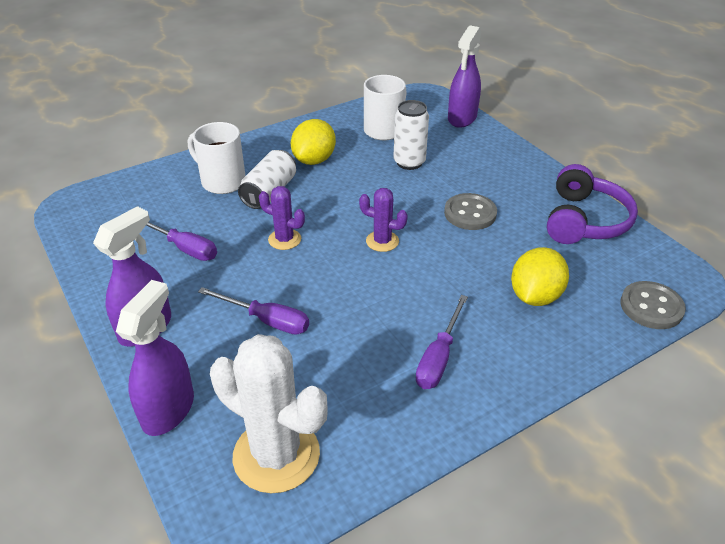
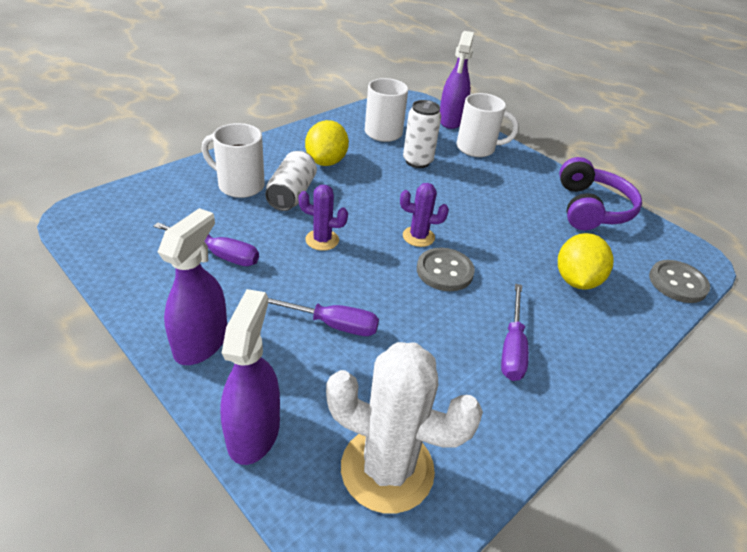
camera: 15 degrees left, 0 degrees up
(470, 213) = (490, 206): grey button -> grey button (444, 271)
(480, 150) = (477, 148): none -> white mug

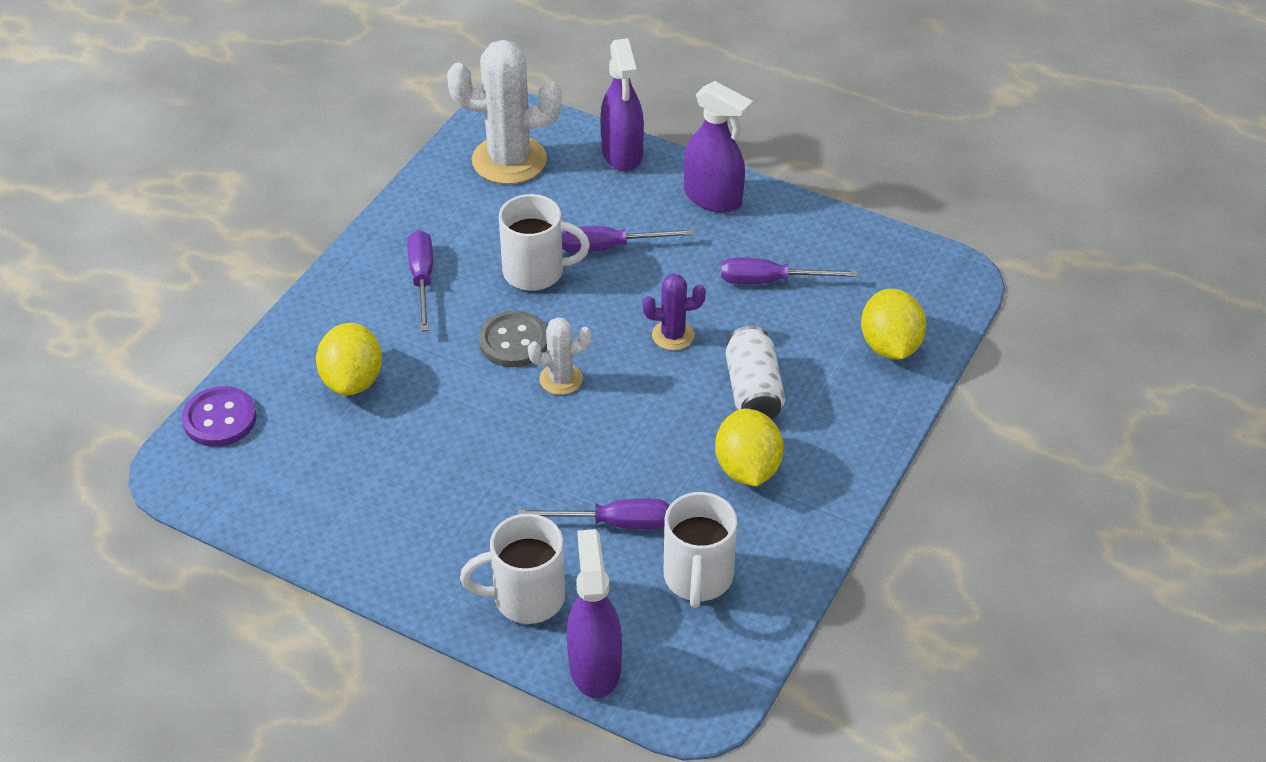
camera: 165 degrees right, 5 degrees up
(179, 191) = (890, 346): none -> yellow lemon
(201, 342) = (713, 198): purple spray bottle -> purple spray bottle turned 60 degrees counterclockwise
(239, 185) = (828, 381): white mug -> white mug (536, 272)
(417, 161) = (614, 523): white can -> purple screwdriver
(418, 237) = (561, 379): purple cactus -> white cactus
(590, 208) = (326, 517): purple headphones -> none
(677, 283) = (220, 419): grey button -> purple button

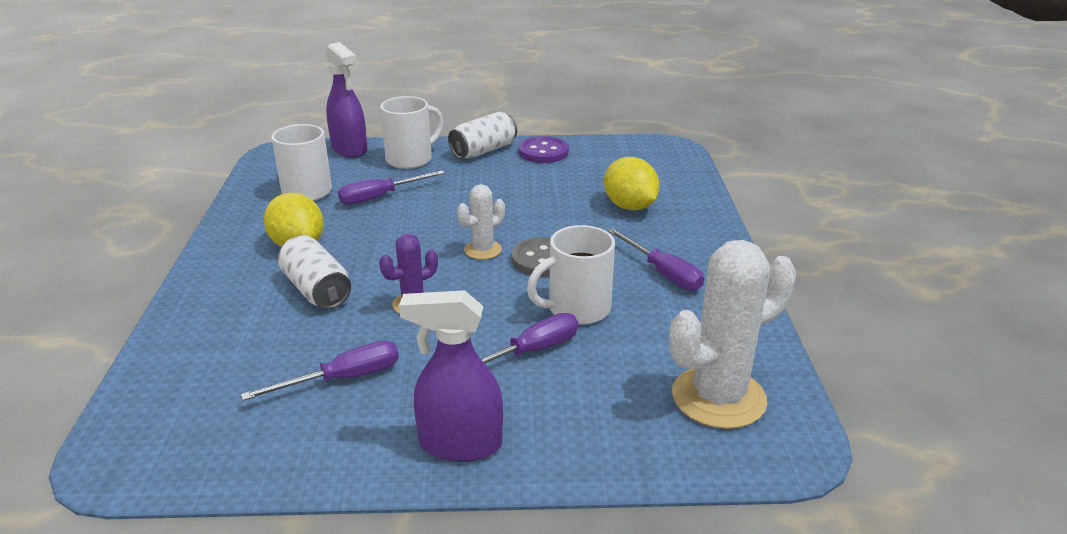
camera: 150 degrees right, 15 degrees down
(220, 419) = (682, 169): purple button -> purple button (543, 152)
(416, 575) = (483, 150): none -> white can
(622, 154) = (609, 456): purple spray bottle -> none
(890, 346) = (191, 363): yellow lemon -> none

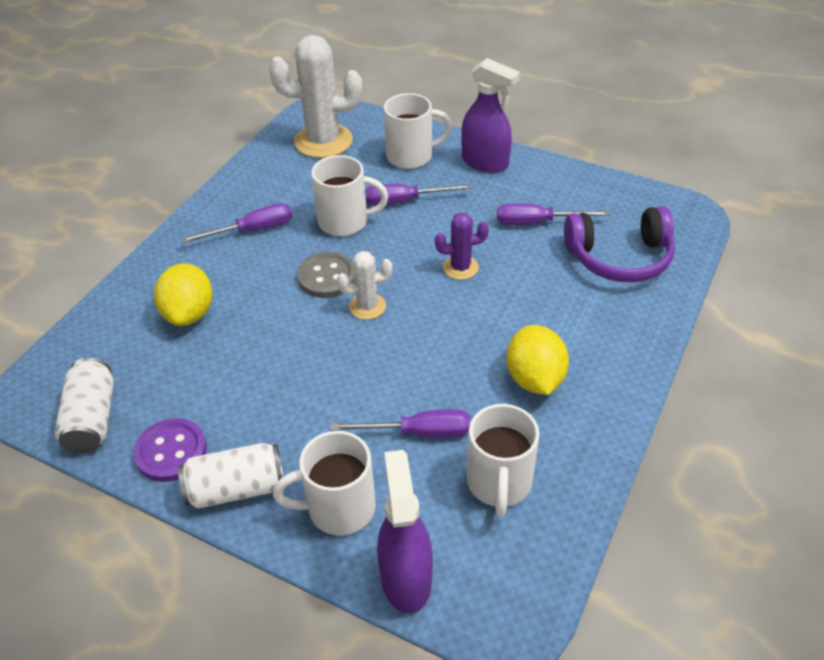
camera: 150 degrees left, 15 degrees up
(224, 368) = (619, 257): none -> purple headphones
(316, 290) = (533, 310): white can -> white can (92, 419)
(575, 417) = (411, 156): none -> white mug
(662, 273) = (252, 230): purple screwdriver -> purple screwdriver turned 75 degrees clockwise

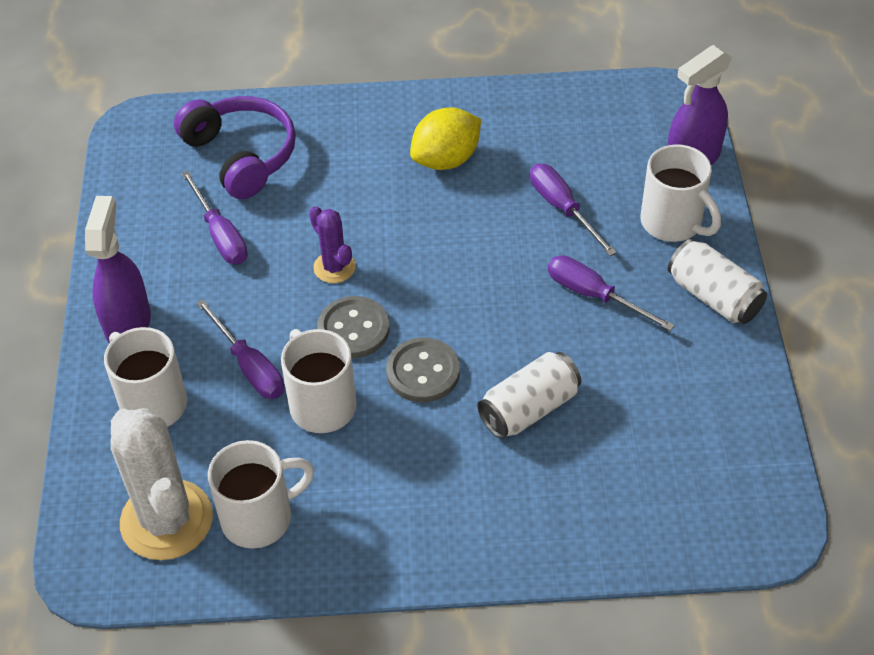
camera: 120 degrees left, 5 degrees up
(92, 419) = (745, 453): white can -> white can (529, 408)
(171, 451) = (722, 365): purple button -> none
(189, 313) = (562, 464): yellow lemon -> none
(252, 230) = (395, 490): purple screwdriver -> purple screwdriver (594, 295)
(367, 306) = (442, 315): white cactus -> none
(394, 257) = (353, 329): none -> grey button
(499, 483) = (570, 141): white mug -> white mug (259, 517)

